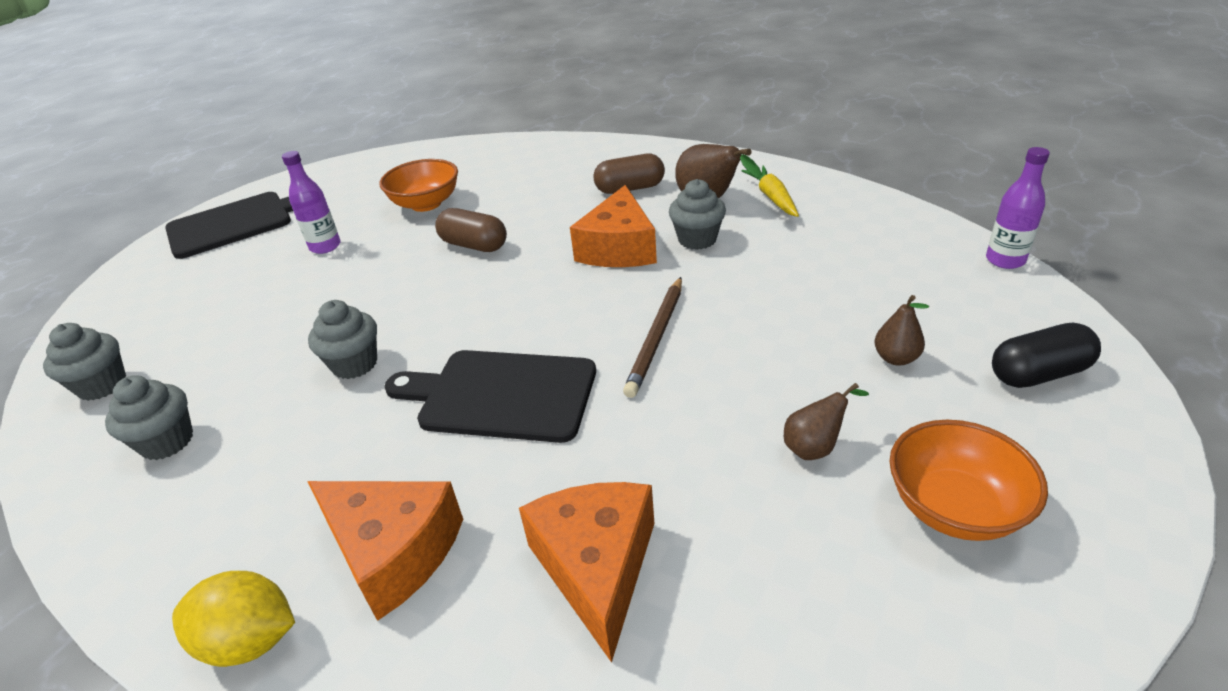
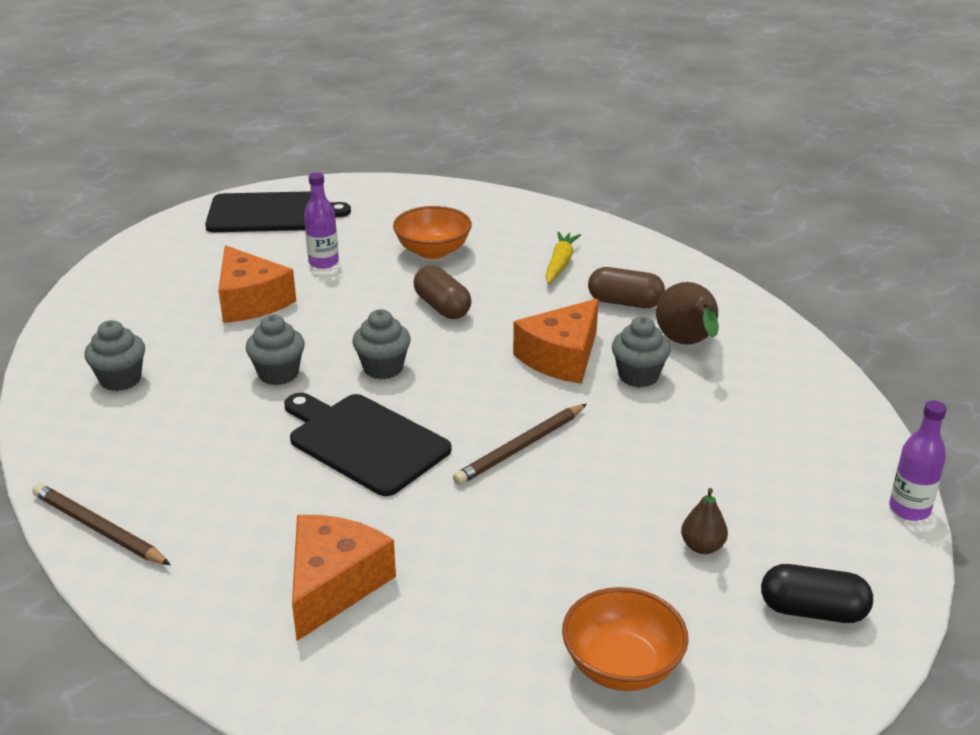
camera: 25 degrees right, 5 degrees down
(102, 385) = (102, 319): grey cupcake -> grey cupcake (383, 368)
(250, 640) = (99, 529): yellow lemon -> brown pencil
(393, 552) = (214, 516): orange cheese -> orange cheese (251, 301)
(772, 198) = (751, 362): yellow carrot -> yellow carrot (560, 264)
(815, 447) = (562, 580): brown pear -> none

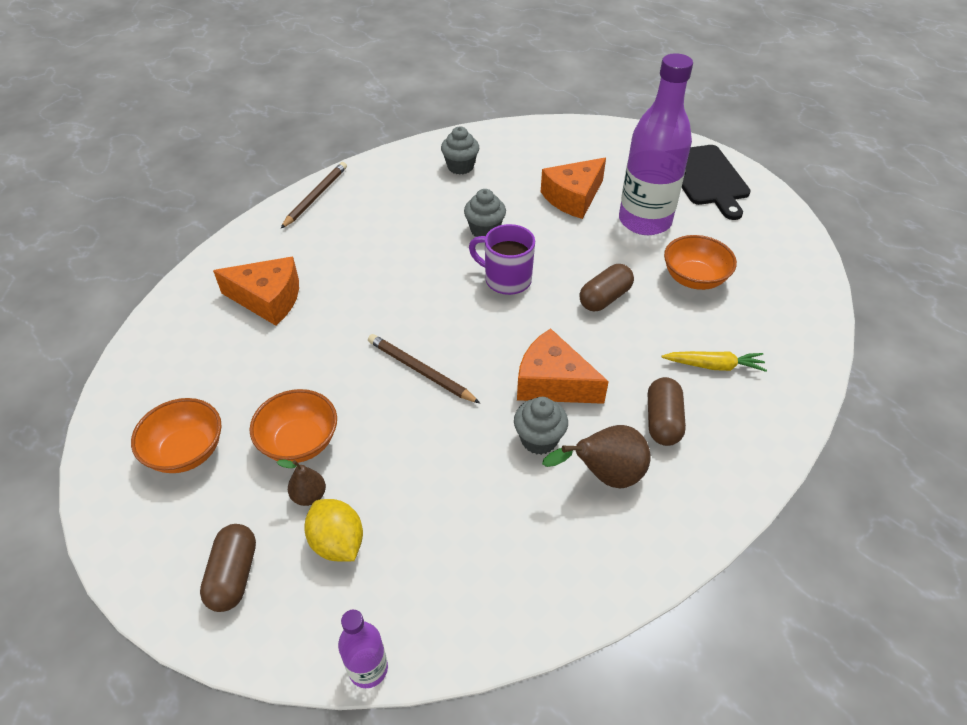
camera: 80 degrees right, 15 degrees up
(323, 262) = (645, 221): purple bottle -> purple bottle, size x2.16
(364, 442) = (413, 286): black cutting board -> none
(383, 368) = (506, 279): grey cupcake -> purple mug
(619, 554) = (299, 442): none -> orange bowl
(766, 525) = (337, 543): none -> yellow lemon
(812, 611) = (233, 575): black capsule -> brown capsule

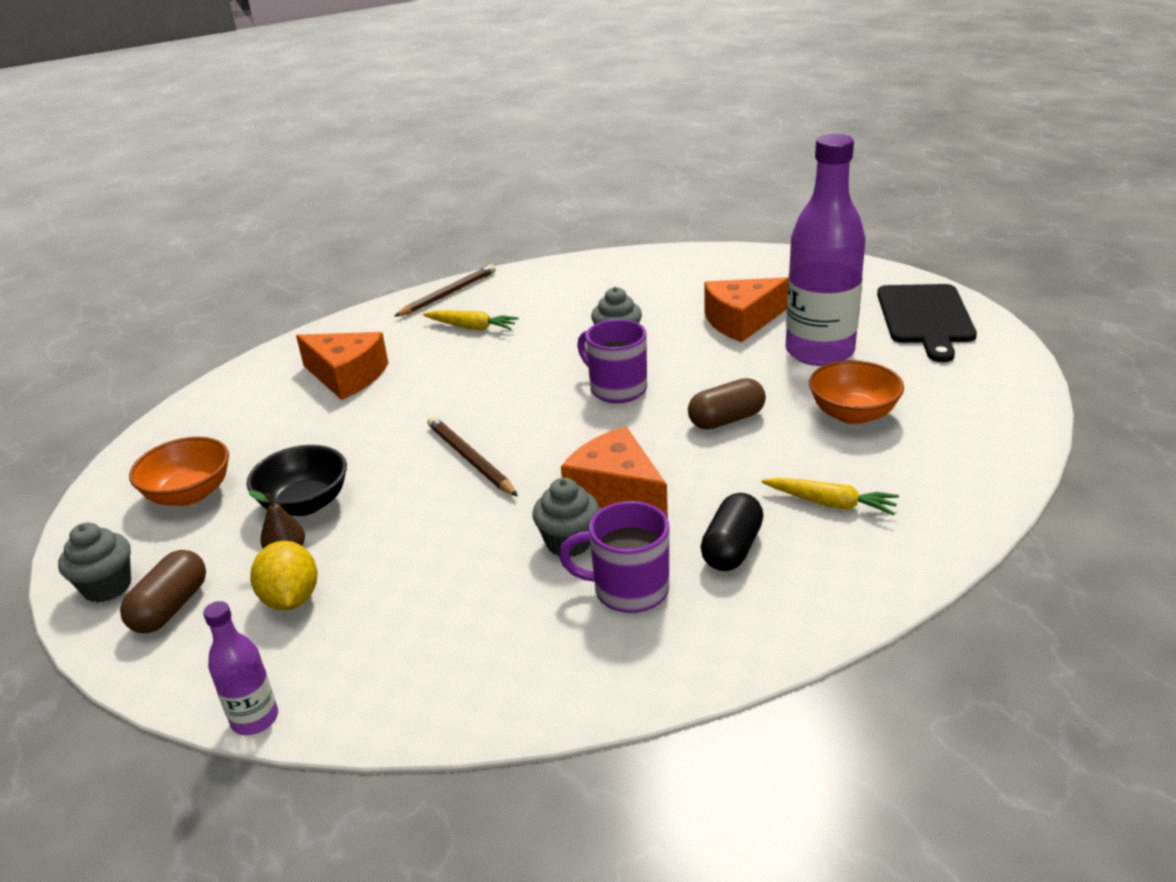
camera: 20 degrees right, 15 degrees down
(299, 442) = (305, 503): orange bowl -> black bowl
(354, 231) = (471, 327): none -> yellow carrot
(460, 167) = (623, 281): grey cupcake -> grey cupcake (107, 587)
(605, 475) = (628, 590): brown pear -> purple mug
(662, 421) = (732, 548): brown capsule -> black capsule

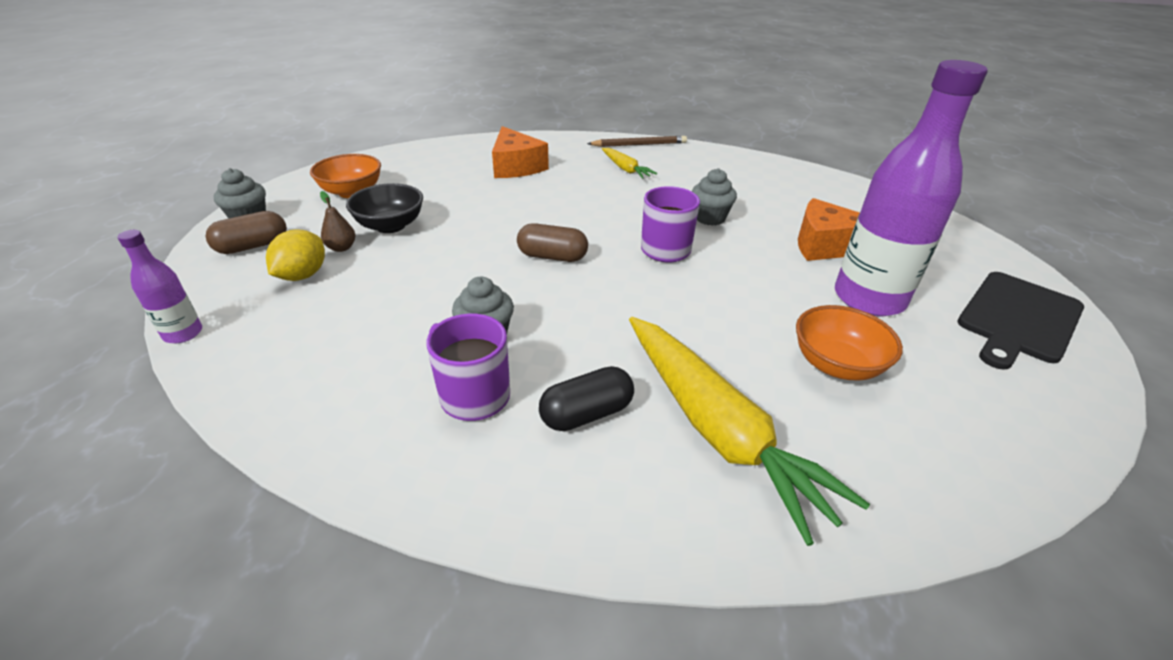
camera: 35 degrees right, 5 degrees up
(471, 459) = (509, 247): brown pencil -> none
(616, 491) = (565, 319): orange cheese -> none
(726, 419) = (717, 311): brown capsule -> brown capsule (552, 256)
(830, 503) = (716, 429): yellow carrot -> yellow carrot, size x2.13

